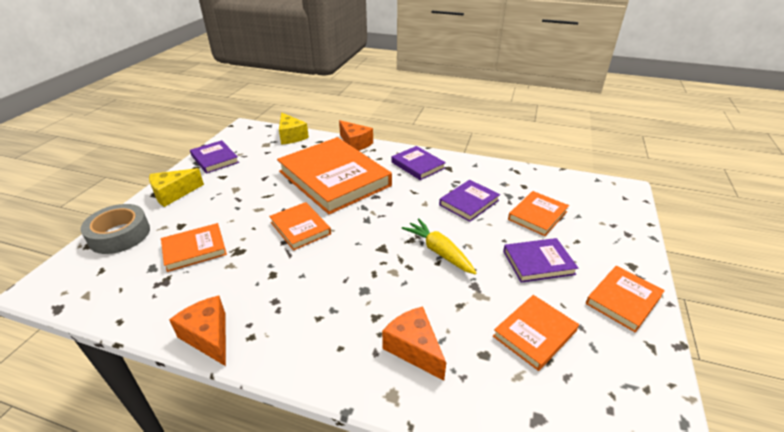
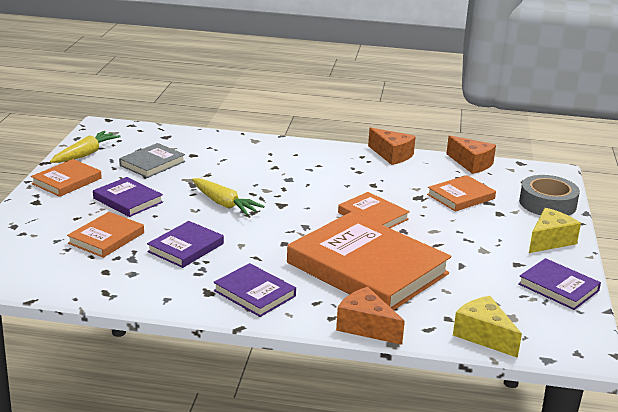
camera: 170 degrees right, 10 degrees down
(414, 349) = (243, 155): orange cheese -> orange cheese (471, 164)
(534, 334) = (152, 163): orange book -> grey book
(538, 262) = (128, 200): purple book -> purple book turned 60 degrees clockwise
(638, 365) = (85, 154): none -> yellow carrot

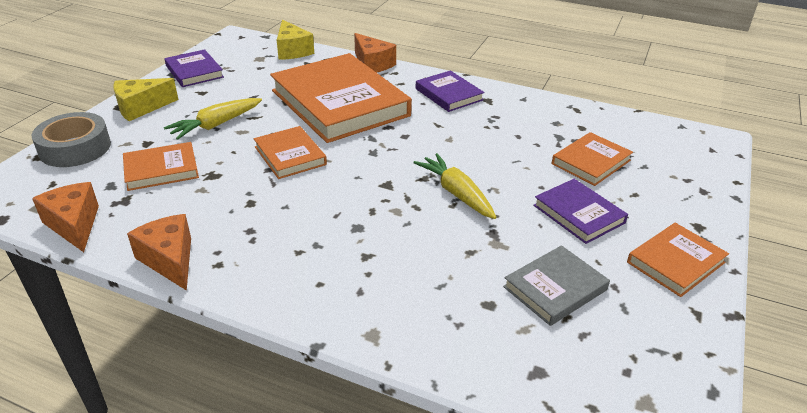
camera: 165 degrees left, 10 degrees up
(85, 154) = (674, 330): yellow carrot -> yellow carrot (216, 125)
(186, 248) = (506, 141): purple book -> none

